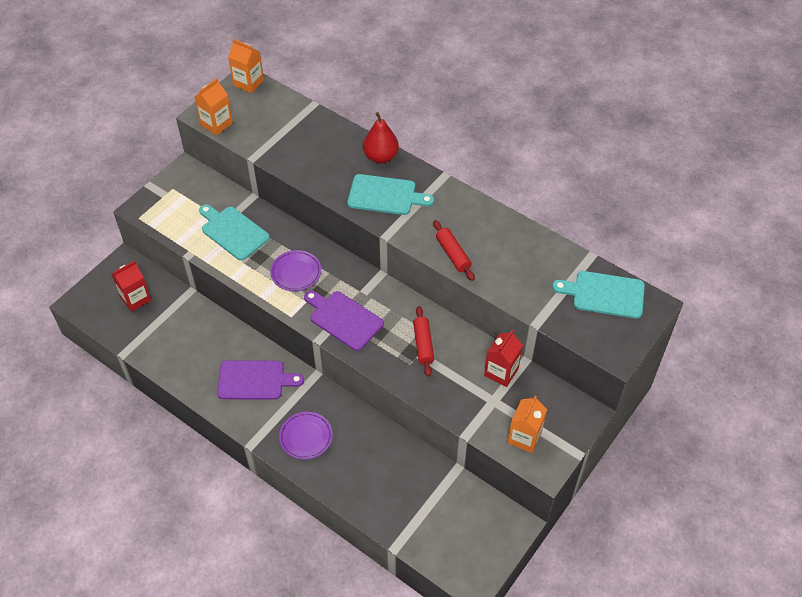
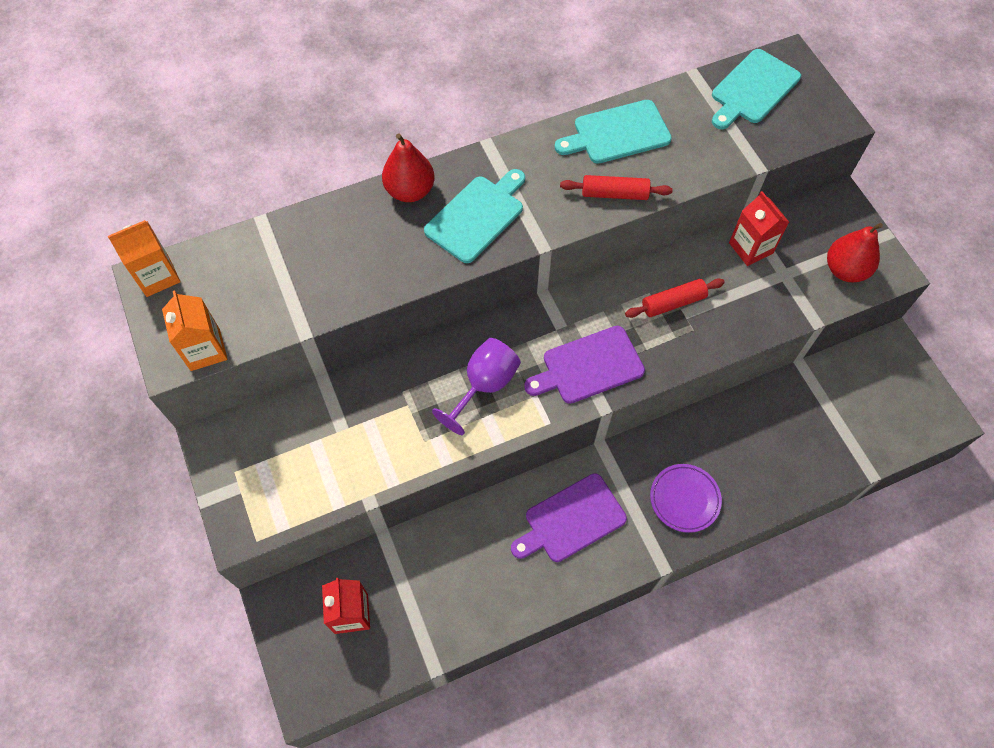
camera: 60 degrees left, 10 degrees up
(233, 232) = (367, 429): turquoise cutting board -> turquoise cutting board (617, 133)
(254, 380) = (571, 520): purple cutting board -> purple cutting board turned 150 degrees counterclockwise
(296, 273) = (484, 385): purple plate -> purple goblet
(423, 344) = (673, 303): red rolling pin -> red rolling pin turned 45 degrees counterclockwise
(524, 437) = (845, 270): orange carton -> red pear

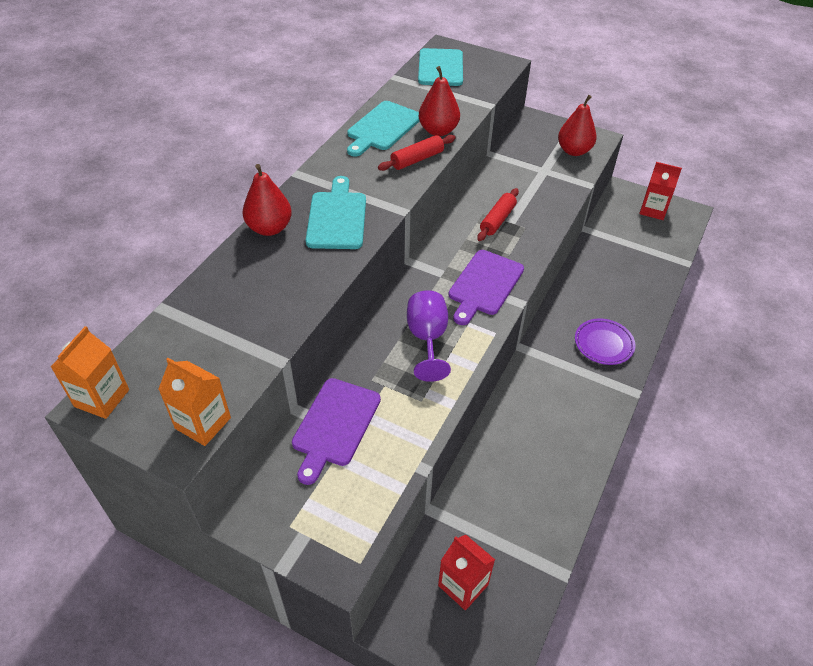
camera: 40 degrees left, 15 degrees down
(571, 520) = (550, 405): purple cutting board -> purple cutting board (335, 425)
(671, 170) = (438, 131): none -> red pear
(750, 248) = (510, 167): red carton -> red carton (653, 210)

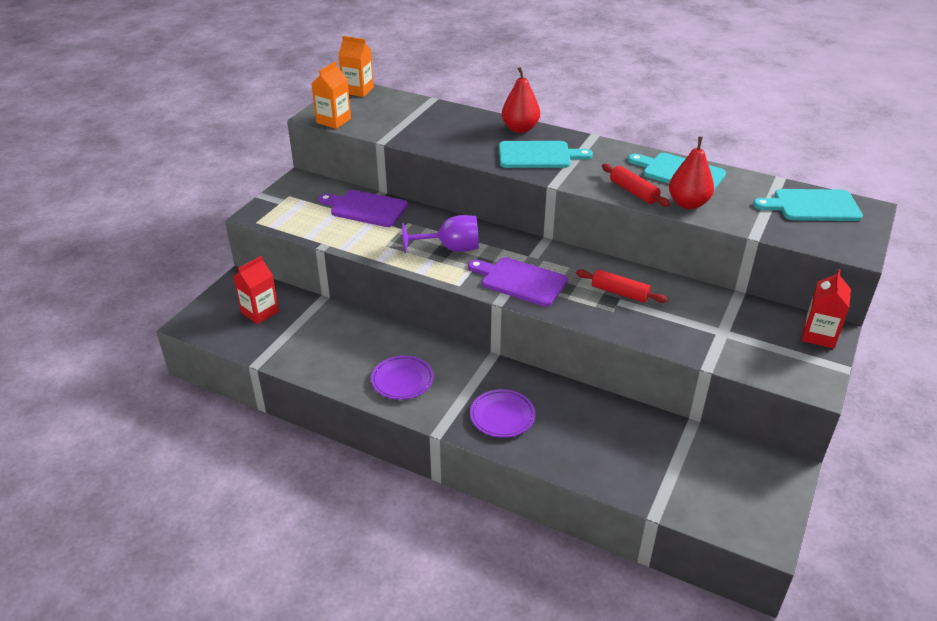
camera: 90 degrees right, 10 degrees down
(569, 421) = (402, 380): none -> purple plate
(574, 151) = (775, 360): red pear -> none
(653, 210) = (757, 497): red carton -> red carton (819, 335)

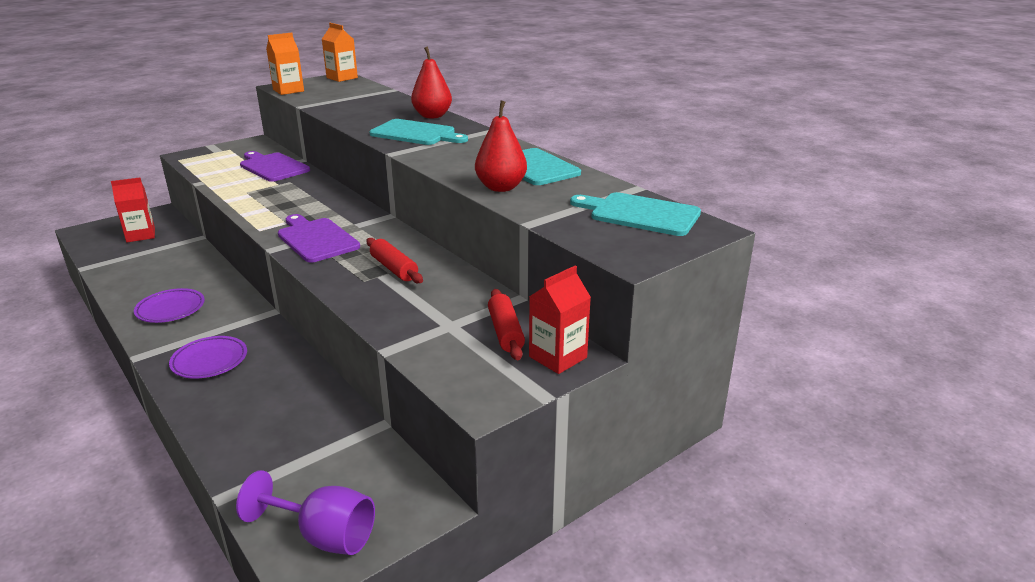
camera: 25 degrees right, 10 degrees down
(451, 248) = (295, 205): purple goblet -> purple goblet (324, 535)
(633, 192) = (460, 170): red rolling pin -> red rolling pin (505, 332)

